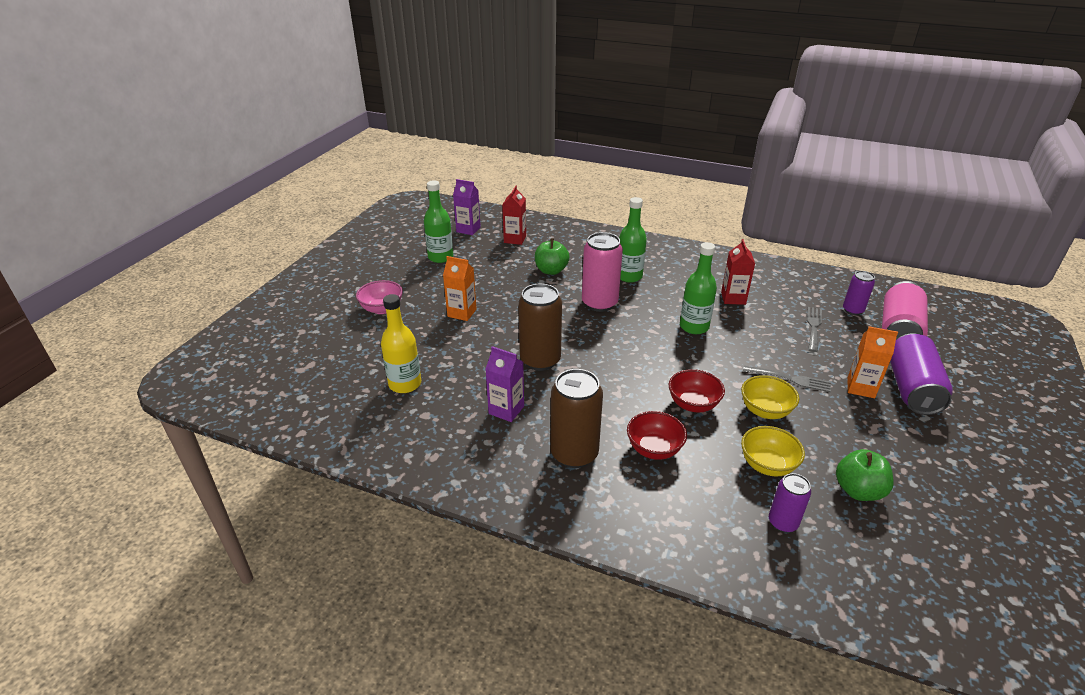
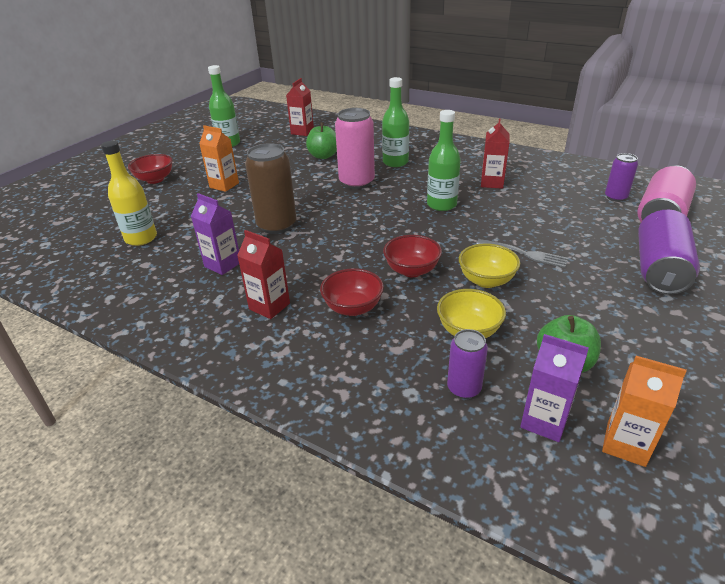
camera: 10 degrees right, 0 degrees up
(382, 309) = (155, 179): pink bowl -> red bowl
(468, 229) = (264, 124): purple carton -> purple carton (544, 421)
(574, 454) = (269, 306): brown can -> red carton
(813, 327) = (567, 210): grey fork -> none
(860, 388) = (600, 265): orange carton -> orange carton (625, 444)

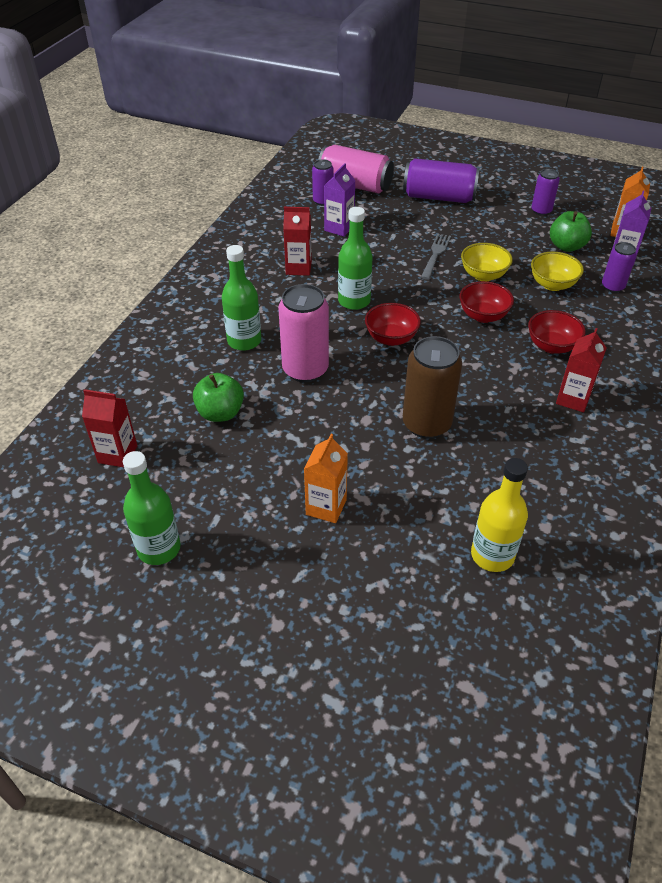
camera: 100 degrees left, 10 degrees up
(155, 179) = (314, 612): red bowl -> red bowl (391, 338)
(223, 264) = (520, 452): purple carton -> purple carton (339, 228)
(661, 357) = (541, 211): none -> purple can

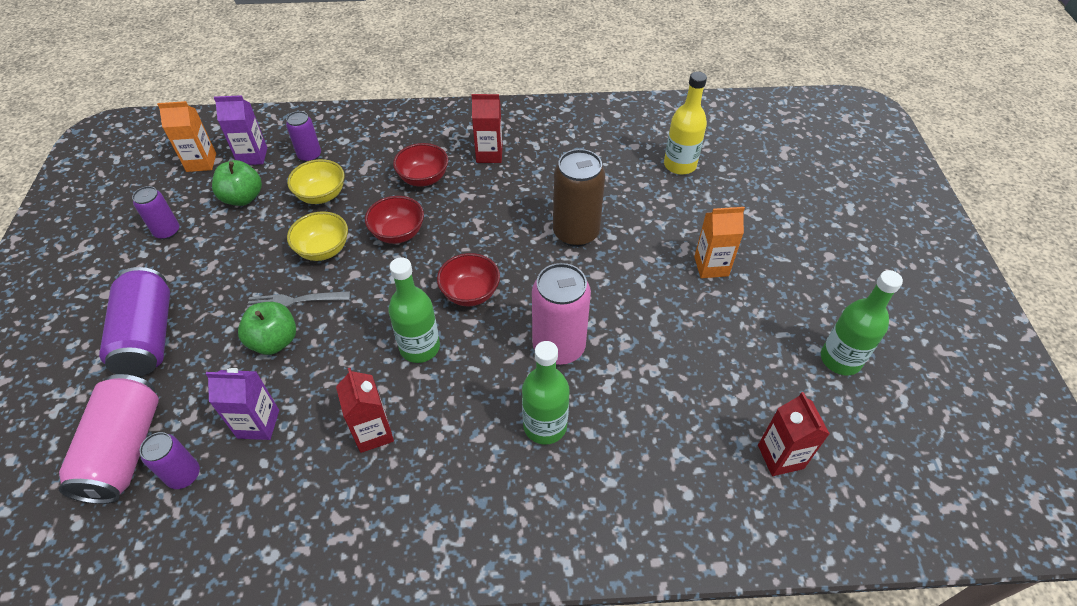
camera: 115 degrees left, 5 degrees up
(220, 413) = (665, 393): green apple -> green apple (274, 341)

